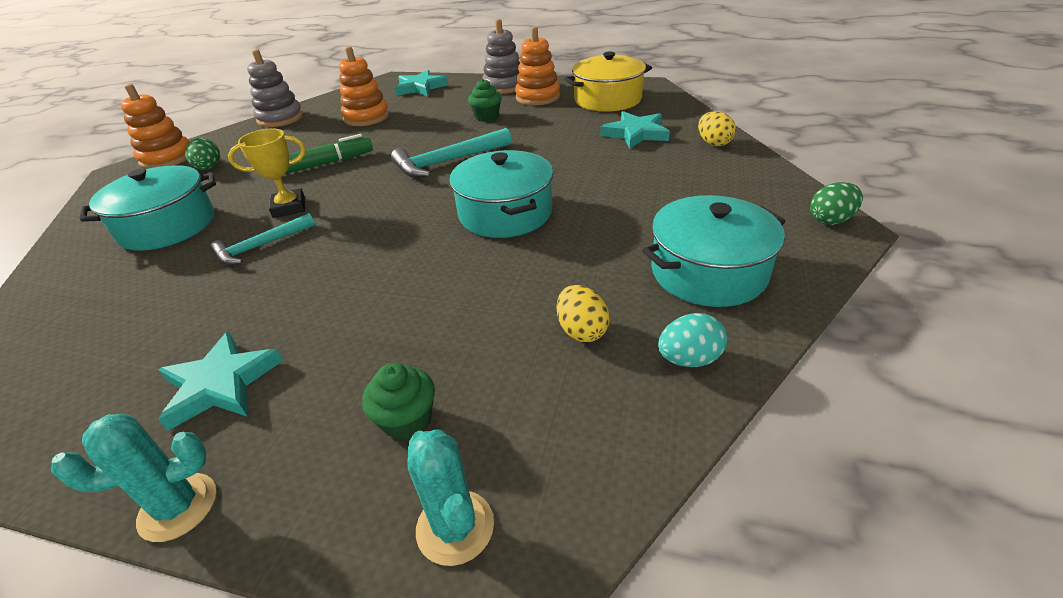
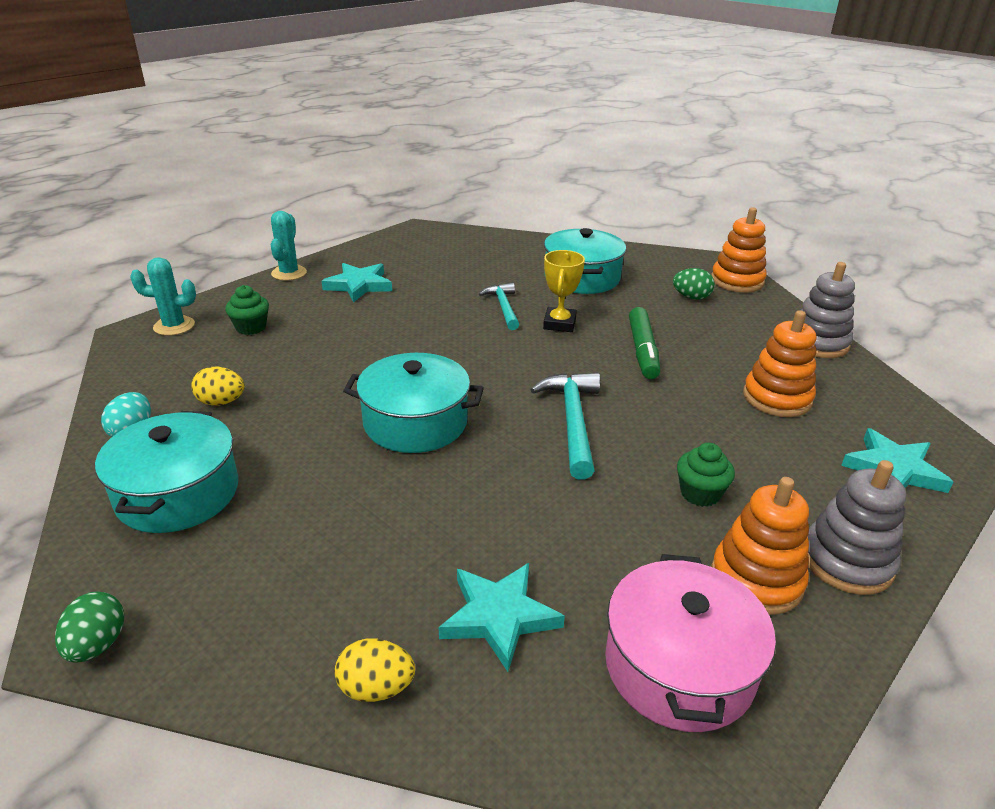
camera: 115 degrees right, 5 degrees down
(607, 99) = (679, 666): yellow pot -> pink pot

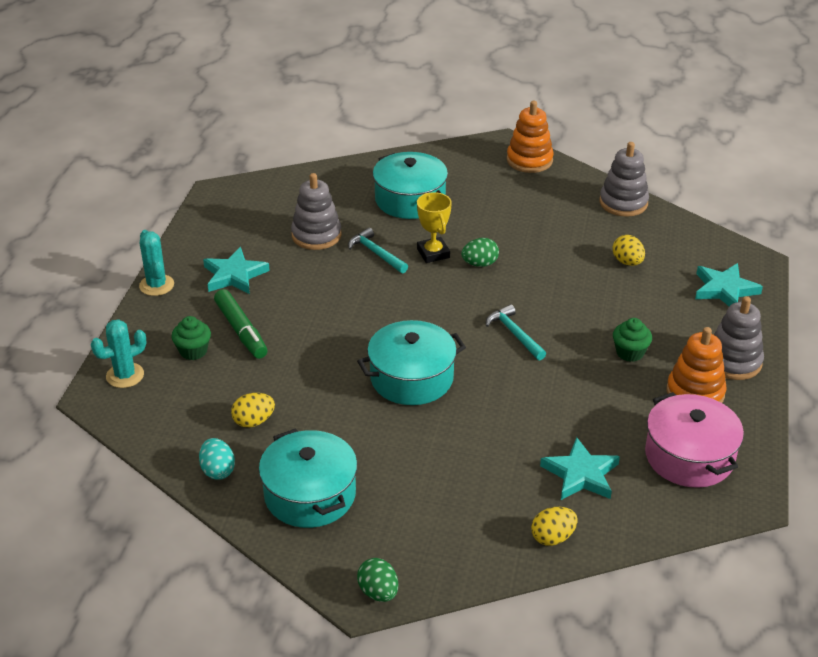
camera: 30 degrees left, 5 degrees up
(464, 279) = (316, 235): none -> grey stacking toy
(573, 421) = (514, 334): turquoise hammer -> turquoise hammer, size x0.66
(642, 351) = (512, 256): green marker -> green marker (241, 331)
(691, 297) = (508, 190): green egg -> green egg (480, 264)
(777, 398) = (627, 262): orange stacking toy -> yellow egg

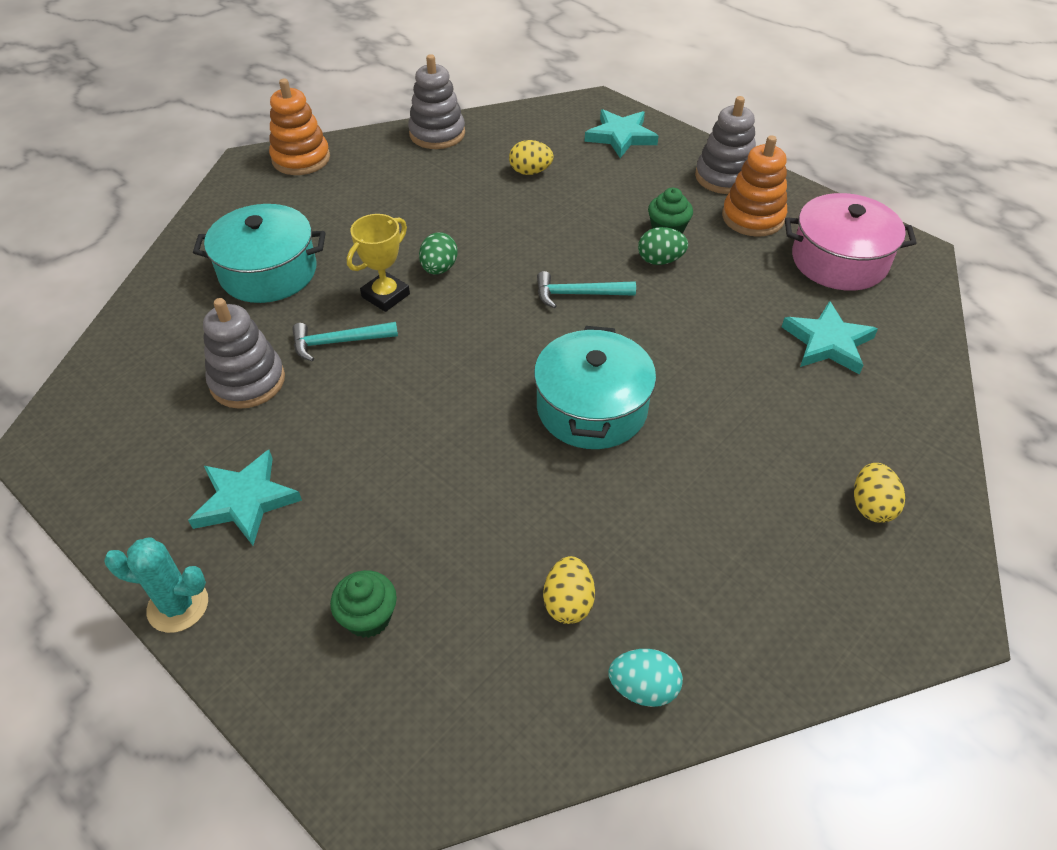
camera: 60 degrees left, 10 degrees up
(125, 375) = (354, 735): turquoise cactus -> none
(241, 331) = (370, 541): green marker -> none
(310, 494) = (745, 597): turquoise pot -> none
(378, 592) = (947, 597): green egg -> green egg (660, 260)
(433, 253) = (385, 295): yellow trophy -> yellow trophy turned 60 degrees counterclockwise
(552, 537) = (913, 405): yellow egg -> yellow egg (871, 506)

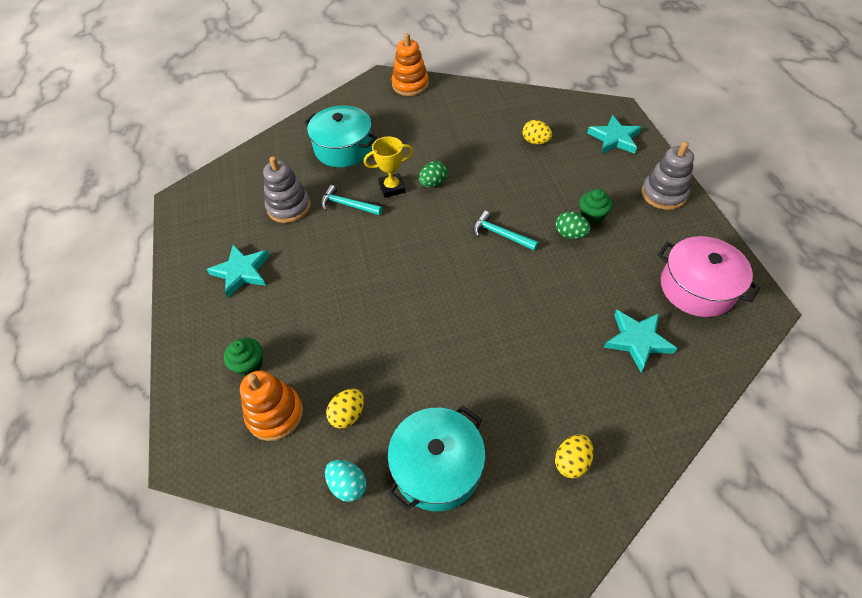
camera: 35 degrees right, 5 degrees up
(178, 606) = (176, 310): turquoise cactus -> none
(437, 134) = (498, 95): grey stacking toy -> none
(592, 408) = (451, 309): turquoise pot -> turquoise pot (437, 467)
(753, 217) = (659, 231): orange stacking toy -> orange stacking toy (275, 414)

